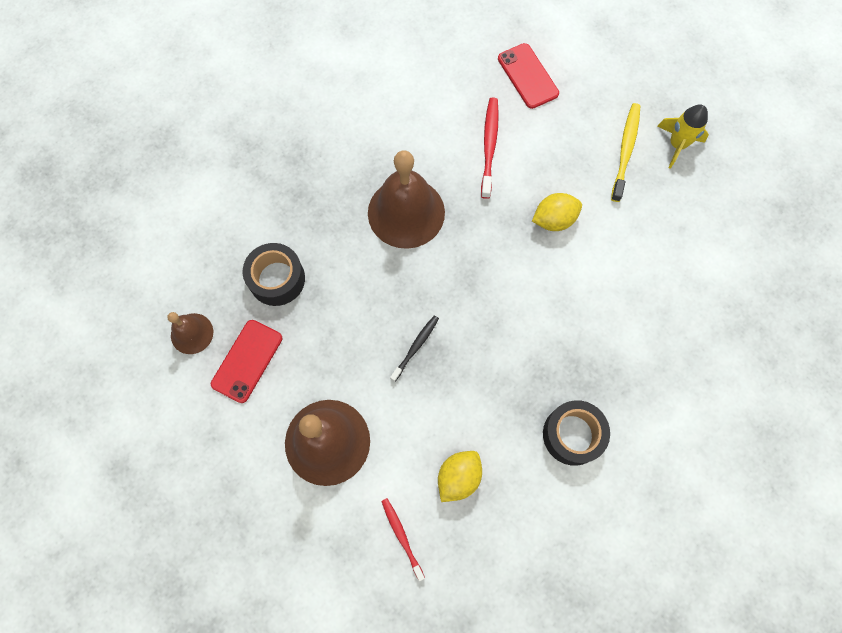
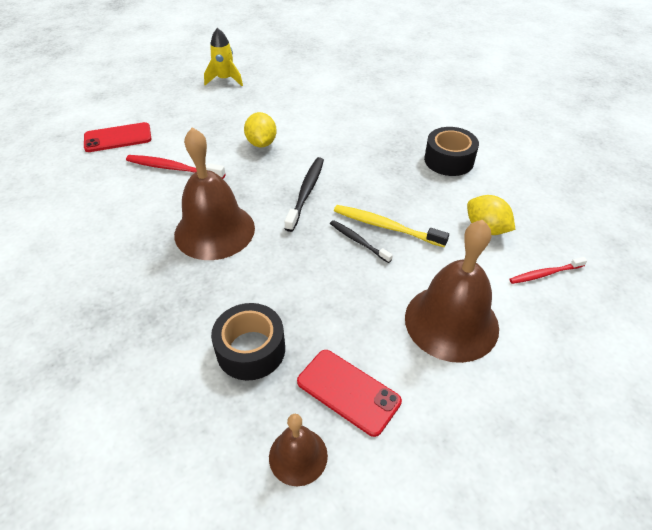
camera: 80 degrees left, 25 degrees down
(479, 284) = (306, 192): none -> black toothbrush
(625, 150) = (217, 101): yellow toothbrush -> yellow toothbrush (385, 226)

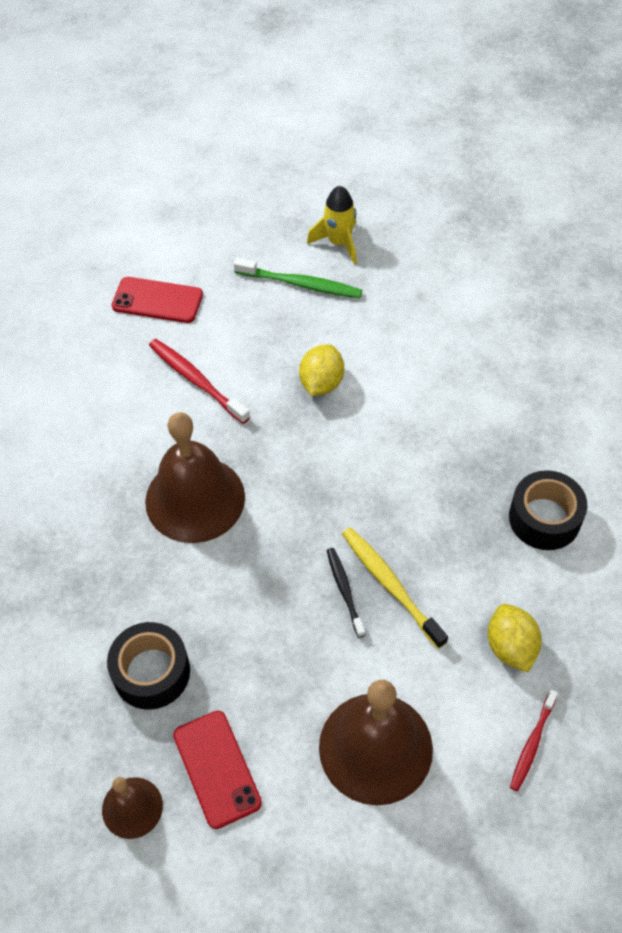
camera: 30 degrees right, 10 degrees up
(214, 103) = (301, 284): none -> green toothbrush
(306, 192) = (329, 489): black toothbrush -> none
(544, 274) = (532, 744): red toothbrush -> red toothbrush turned 75 degrees counterclockwise

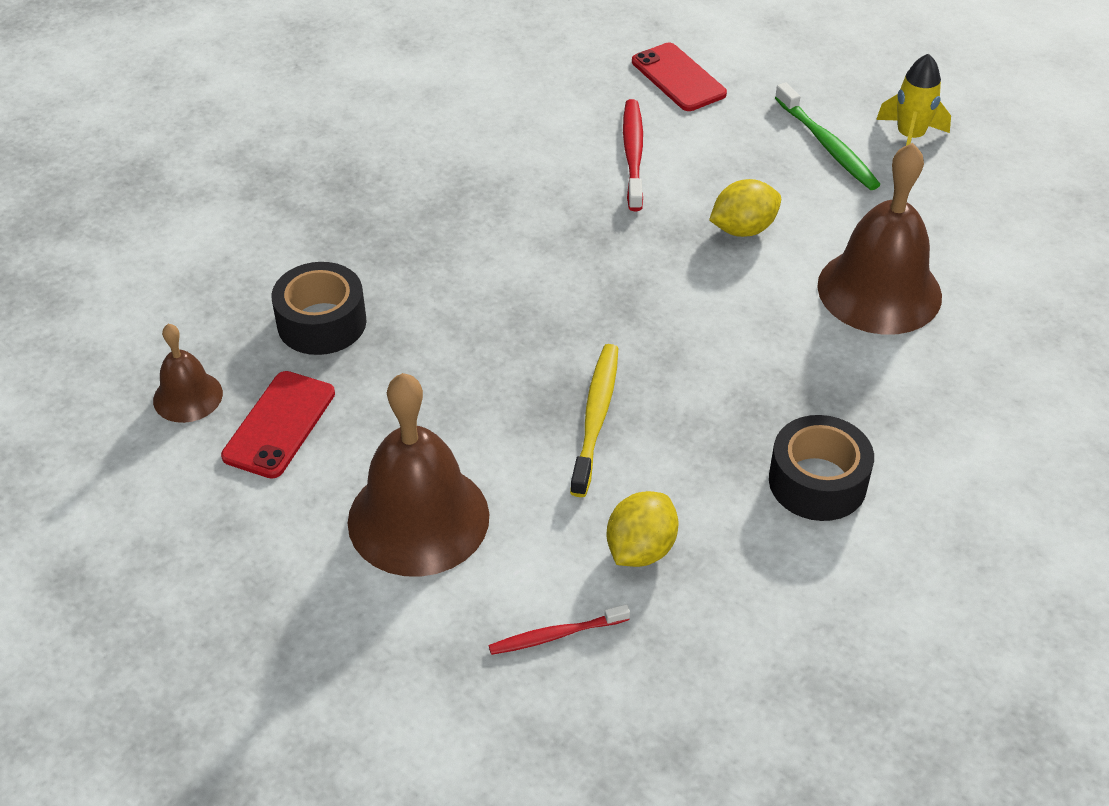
camera: 45 degrees right, 10 degrees down
(195, 499) = (517, 234): brown bell -> brown bell (879, 290)
(344, 590) = (550, 390): black toothbrush -> none

